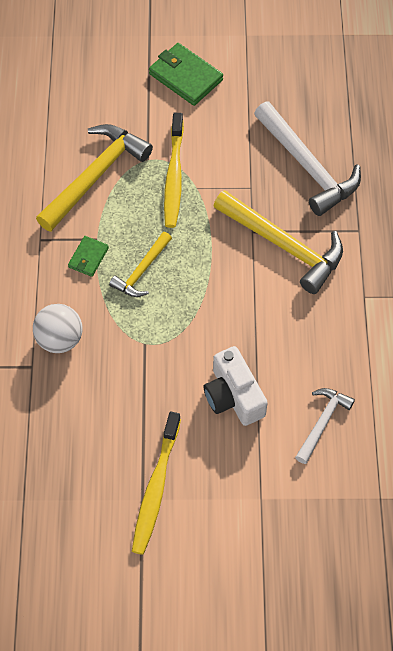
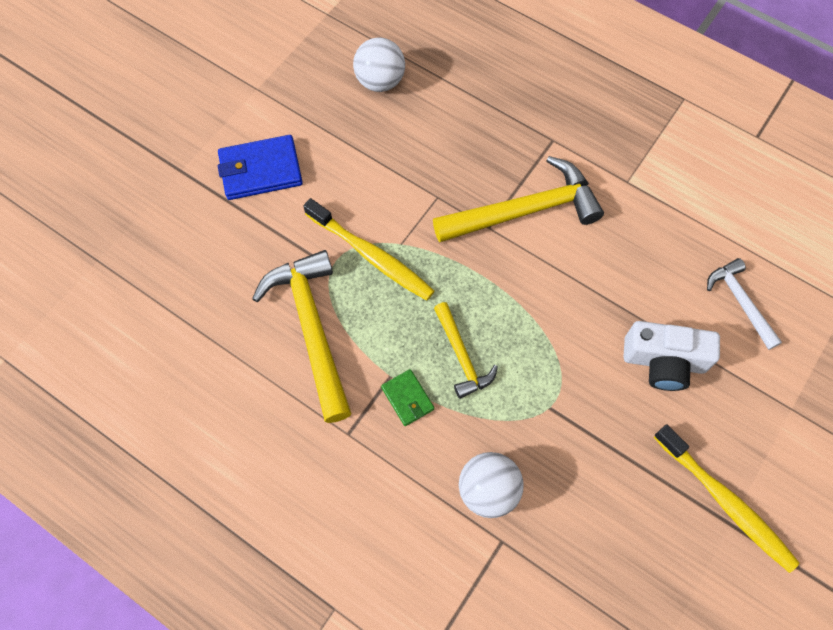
camera: 55 degrees left, 5 degrees up
(186, 77) = (261, 170): green wallet -> blue wallet
(307, 166) = (451, 135): white hammer -> none
(314, 99) = (380, 81): none -> white ball

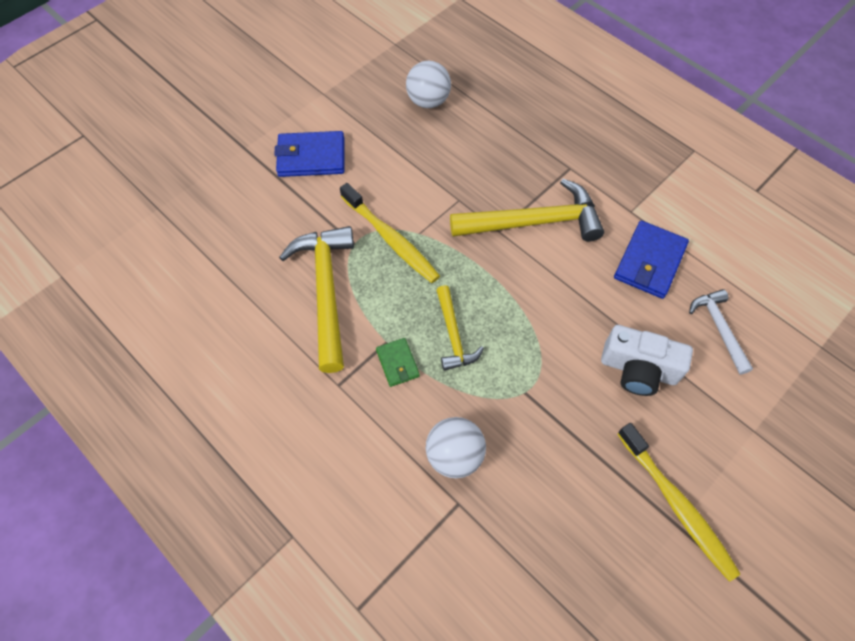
camera: 10 degrees right, 5 degrees down
(656, 237) = (649, 262): none -> blue wallet

